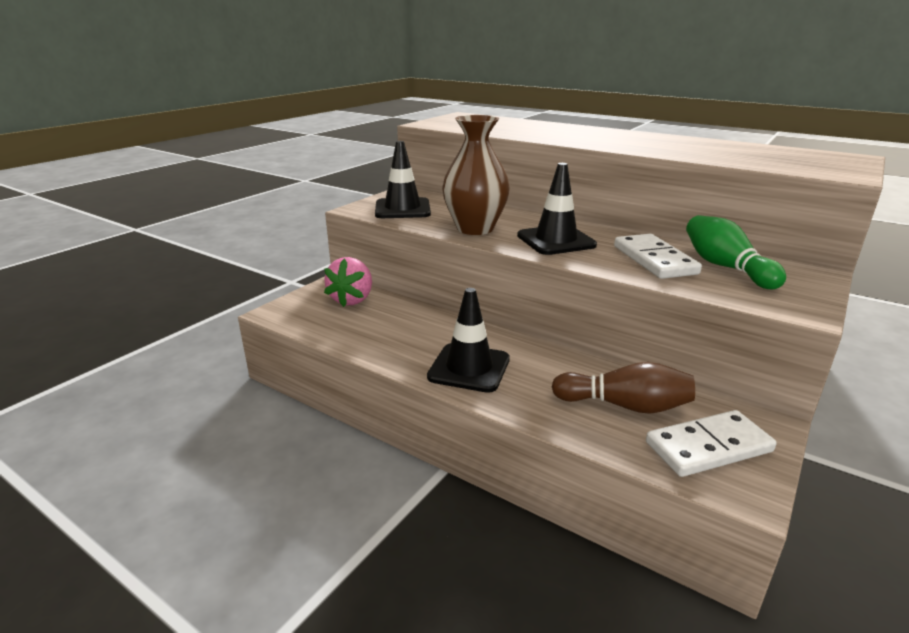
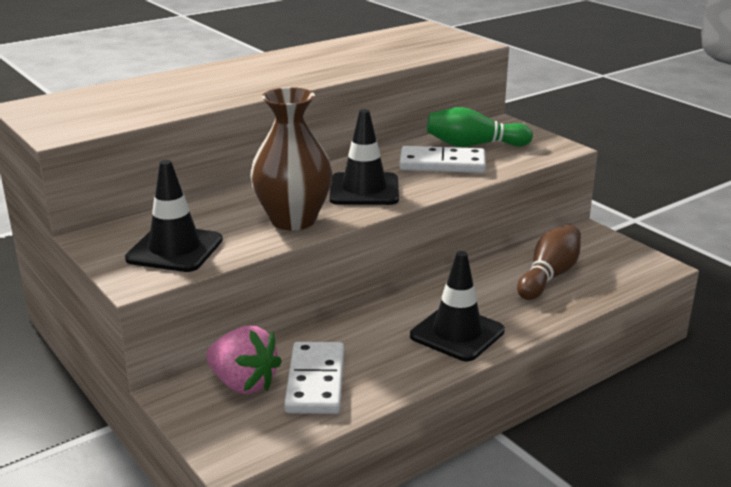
camera: 70 degrees left, 0 degrees up
(708, 447) = (610, 261): white domino -> white domino (316, 382)

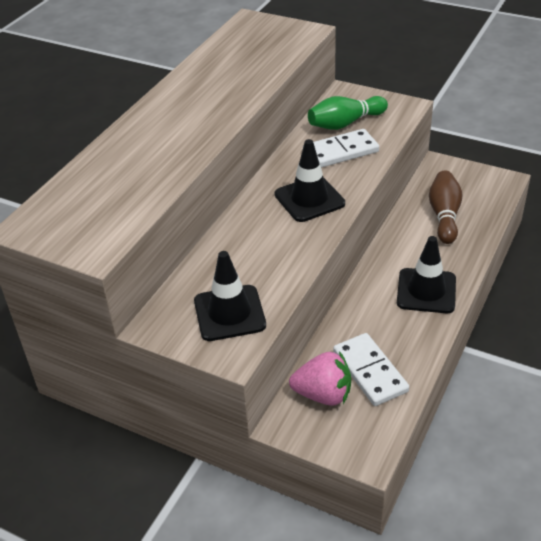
camera: 25 degrees left, 15 degrees up
(293, 220) = (287, 249): brown vase -> none

